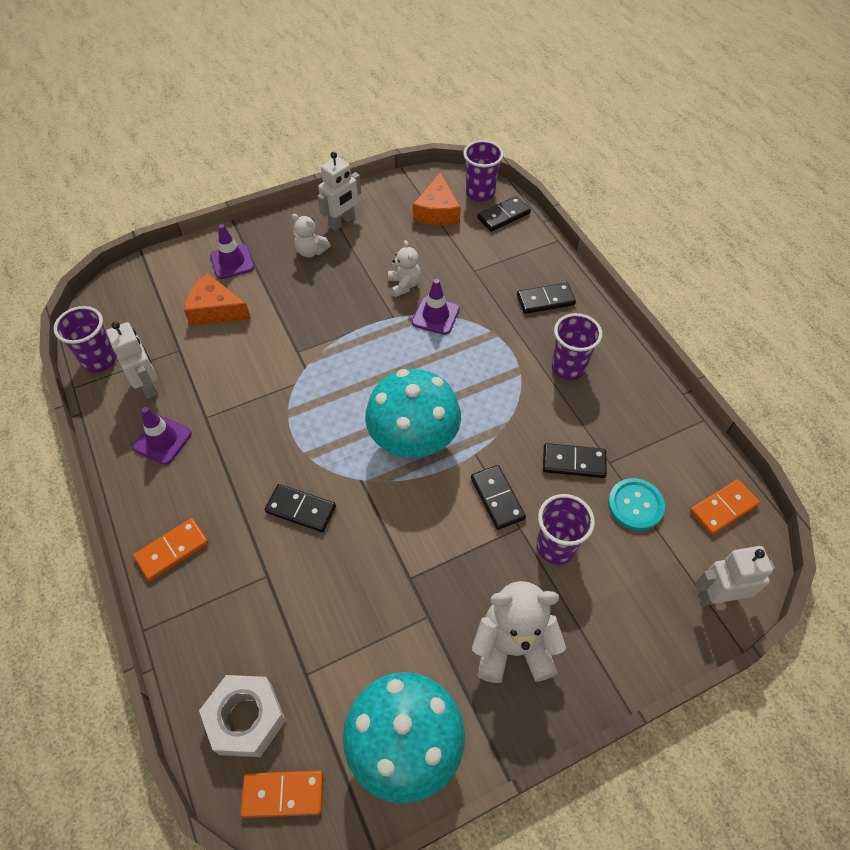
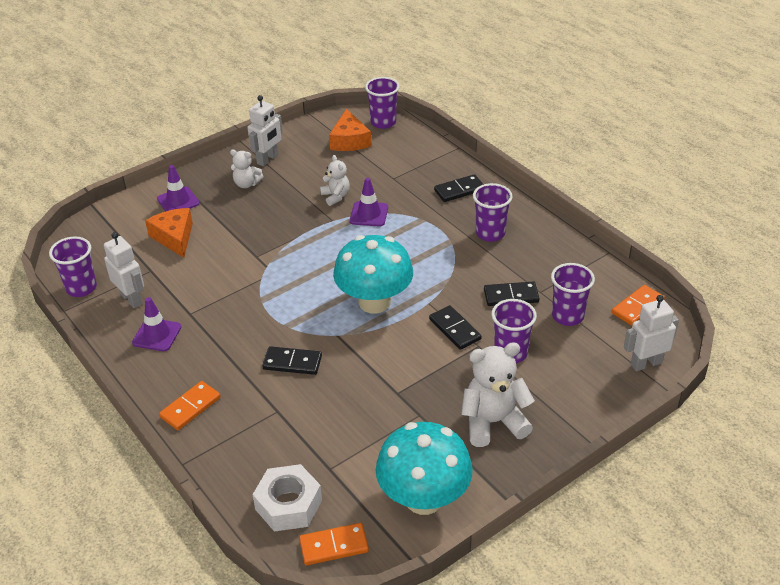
camera: 10 degrees left, 15 degrees down
(215, 310) = (174, 237): orange cheese -> orange cheese turned 60 degrees clockwise
(503, 216) = (408, 136): black domino -> none
(635, 505) = (567, 316): turquoise button -> purple cup

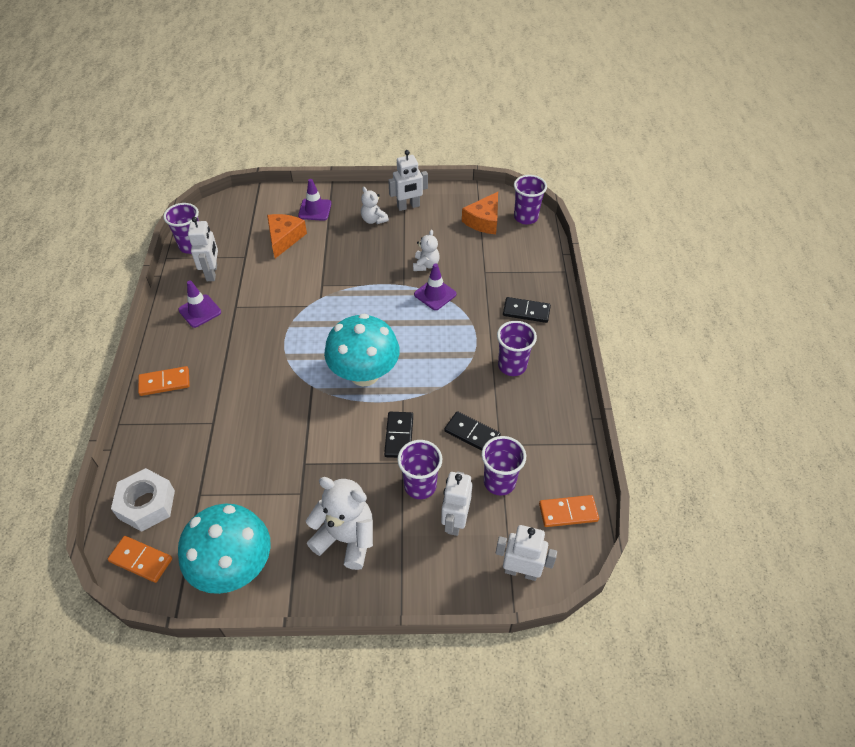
camera: 35 degrees right, 10 degrees up
(292, 362) = (260, 389): black domino -> none
(563, 360) = (455, 521): none -> white robot

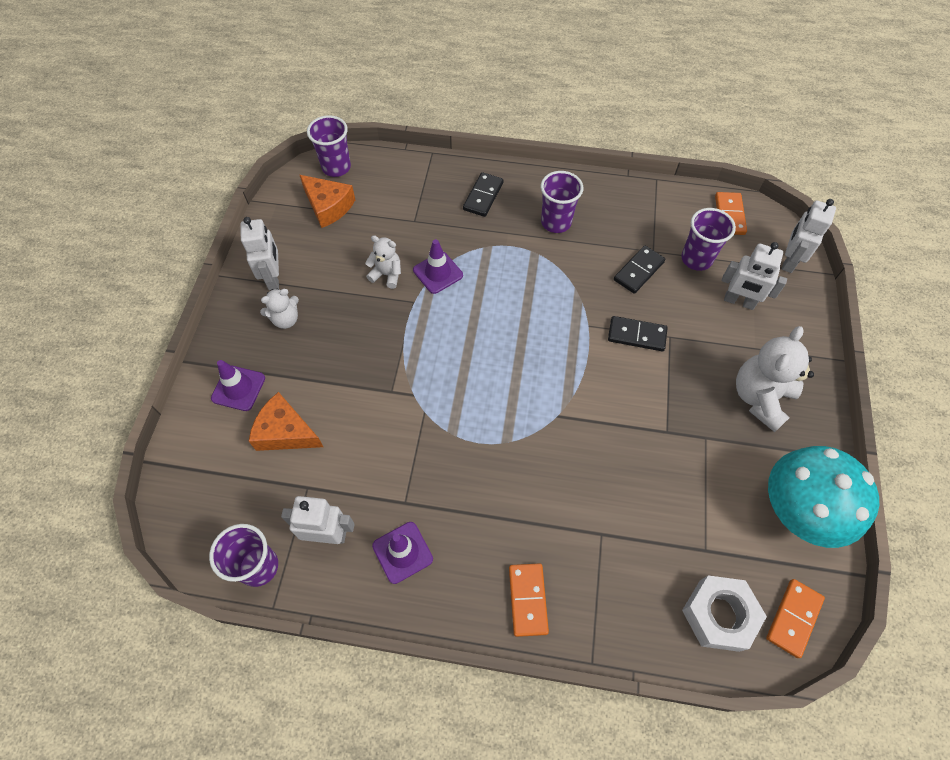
camera: 80 degrees left, 10 degrees up
(364, 374) = (547, 358): turquoise mushroom -> none
(420, 486) = (699, 324): purple cup -> none

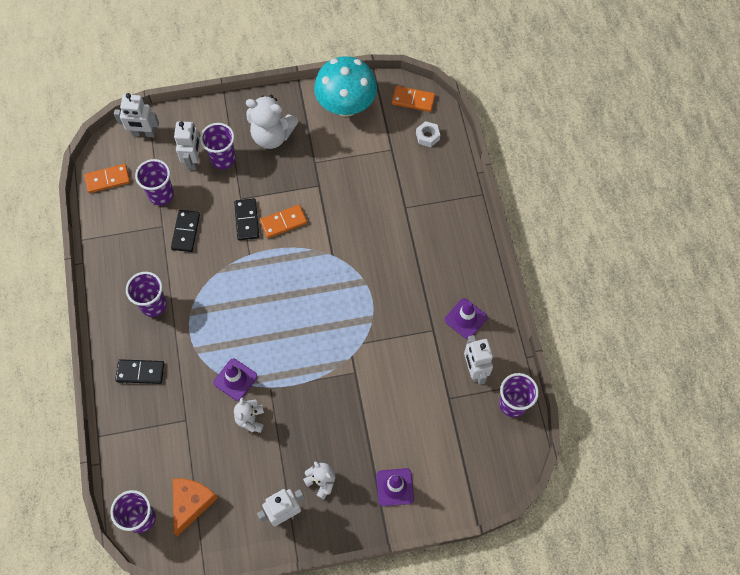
camera: 110 degrees left, 5 degrees up
(285, 432) = (415, 433): orange cheese -> none
(528, 600) = (462, 237): orange domino -> orange domino (283, 222)
(639, 271) = (186, 232): black domino -> black domino turned 75 degrees clockwise
(718, 615) = (427, 136): white nut -> white nut, size x0.56
(734, 333) = (223, 159): none -> purple cup

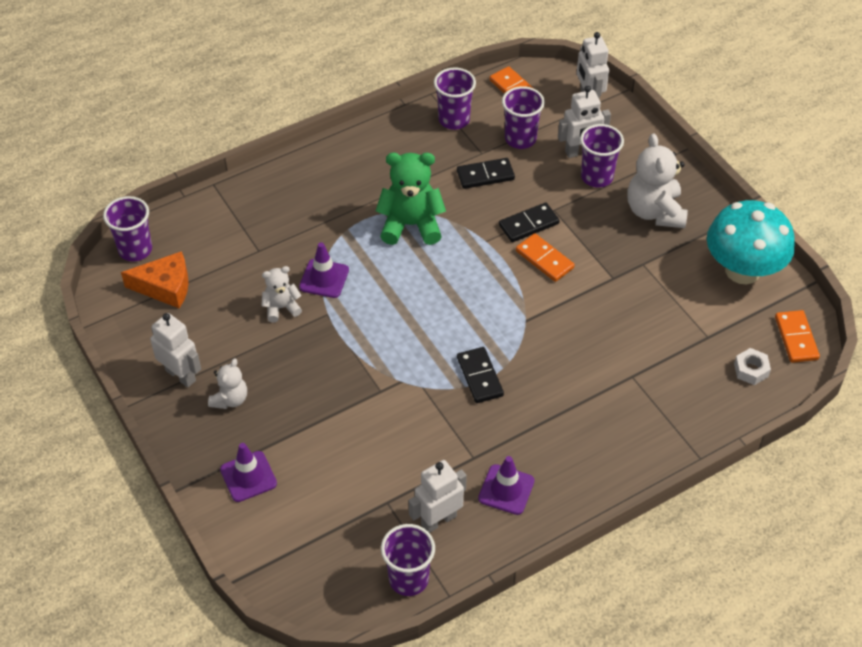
camera: 70 degrees right, 15 degrees down
(140, 372) = (299, 194): black domino -> black domino (480, 377)
(153, 305) = (382, 178): purple cup -> purple cup (454, 120)
(211, 300) = (411, 225): none -> green teddy bear

